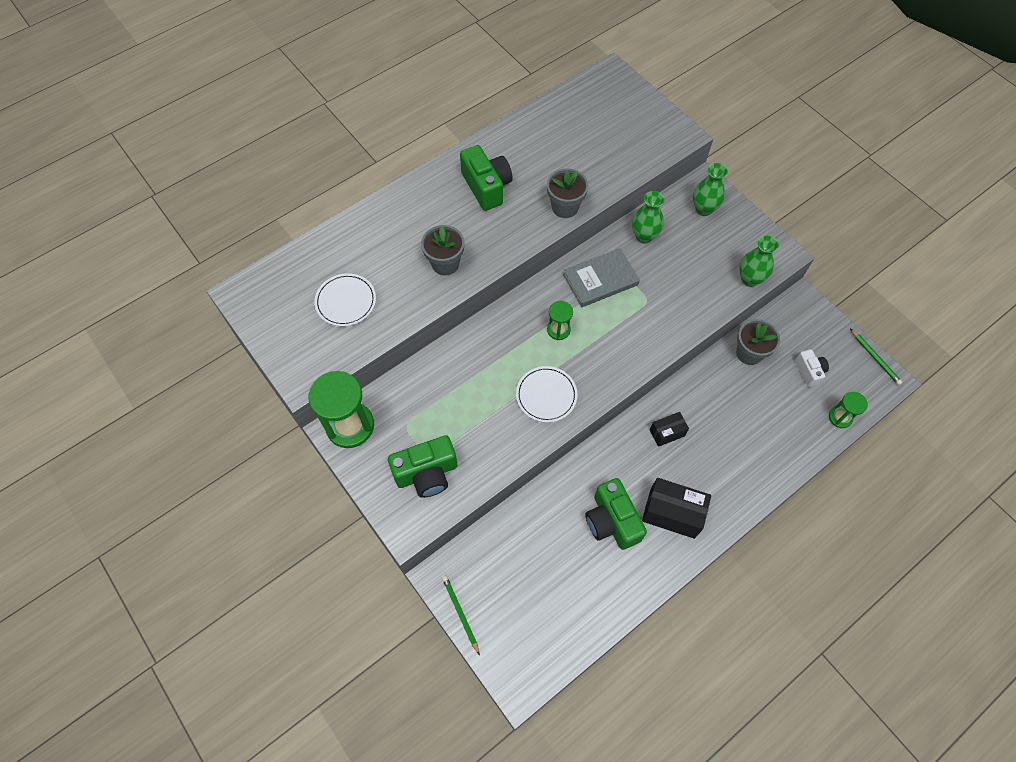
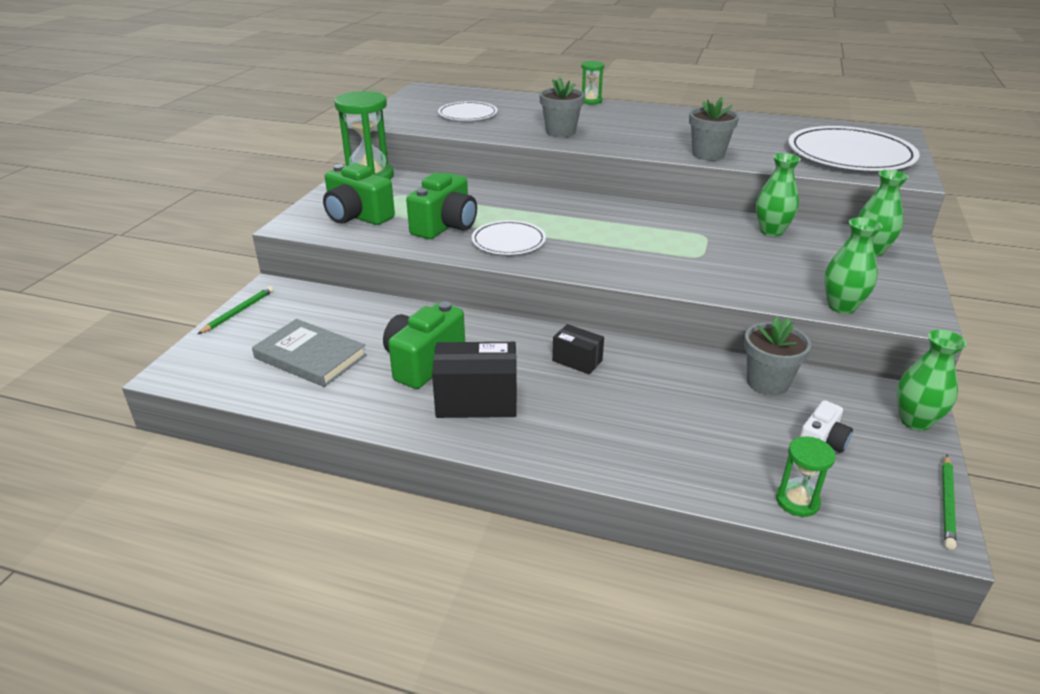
camera: 55 degrees right, 30 degrees down
(487, 187) = (664, 124): green camera -> green camera (445, 226)
(558, 330) = (589, 225): green hourglass -> green hourglass (590, 101)
(600, 280) = (680, 226): grey book -> grey book (310, 357)
(627, 132) = (850, 155): none -> white plate
(672, 513) = (476, 401): black box -> black box turned 75 degrees counterclockwise
(818, 316) = (915, 421): none -> green vase

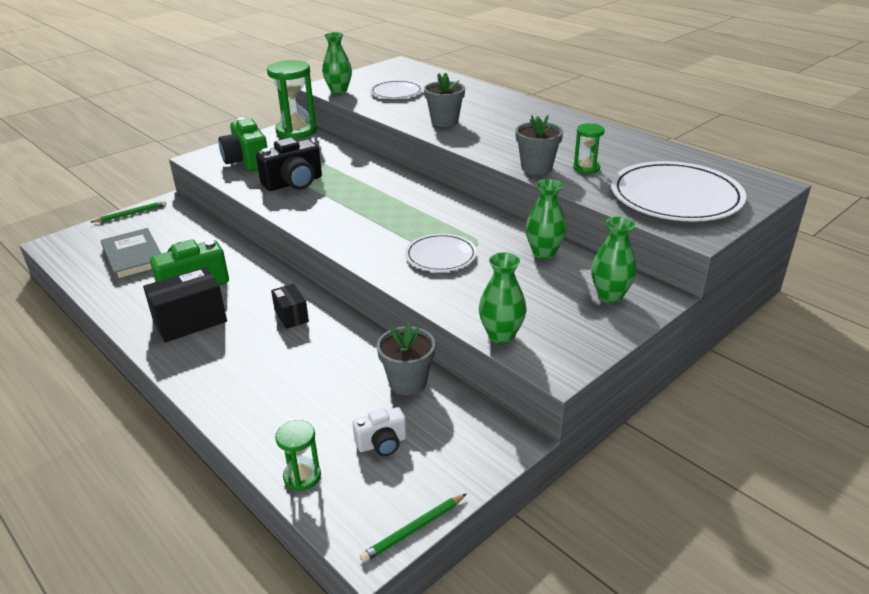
camera: 30 degrees right, 0 degrees up
(445, 226) = (294, 183): green camera -> black camera
(476, 401) = (190, 322): black box -> black box turned 60 degrees counterclockwise
(508, 241) = (320, 206): white plate -> white plate (441, 256)
(590, 101) = (515, 97): green hourglass -> green hourglass (586, 168)
(915, 421) = (486, 458): green vase -> green vase (339, 91)

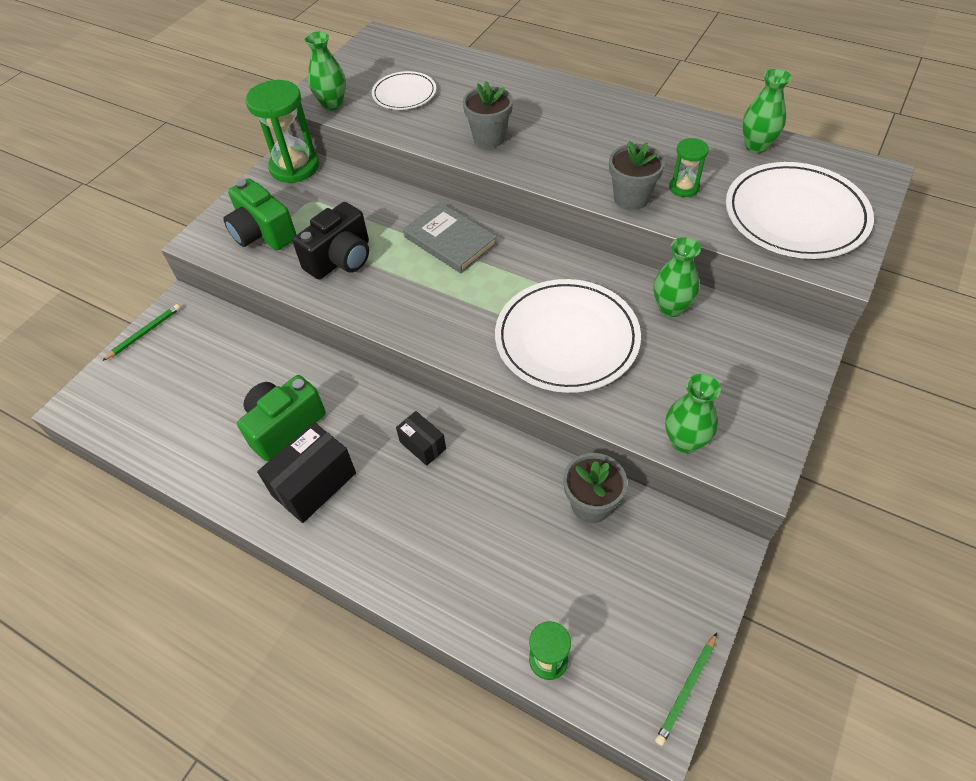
camera: 15 degrees left, 20 degrees up
(133, 257) = (190, 403): grey book -> grey book (450, 241)
(382, 443) = (605, 593): white camera -> none
(441, 256) = (566, 339): white plate -> white plate, size x1.81
(610, 296) = (764, 355): green vase -> green vase (756, 146)

